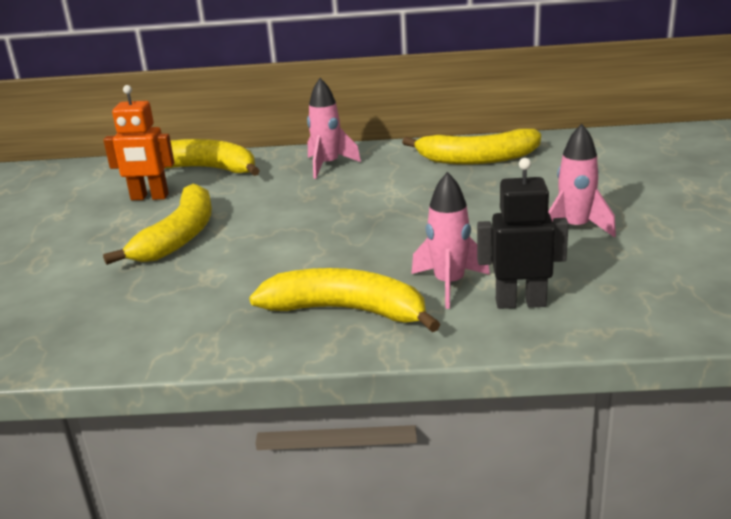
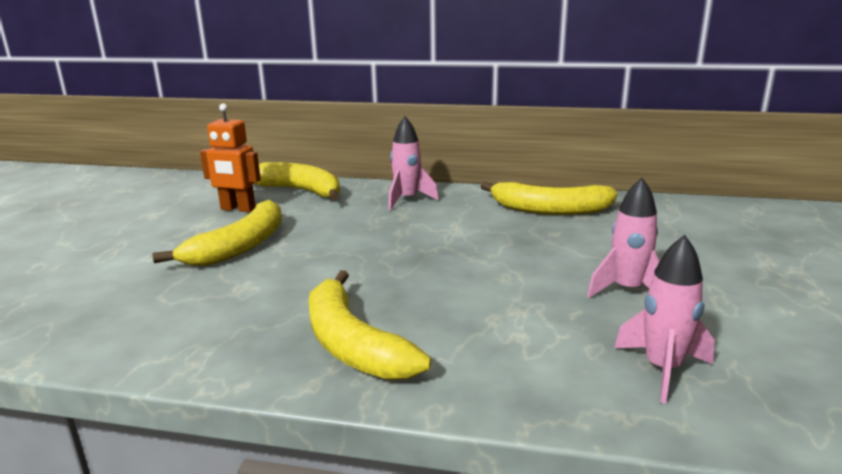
camera: 10 degrees right, 5 degrees down
(347, 310) = (352, 344): yellow banana -> yellow banana turned 150 degrees counterclockwise
(449, 284) = (470, 332): pink rocket -> pink rocket (662, 369)
(520, 303) = (540, 365): black robot -> none

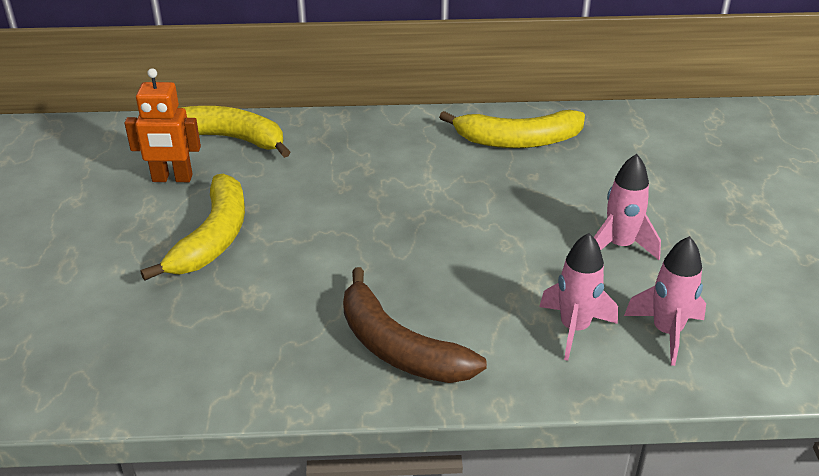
camera: 15 degrees left, 15 degrees up
(352, 344) = (398, 348): yellow banana -> brown banana
(407, 200) = (360, 141): pink rocket -> pink rocket (574, 329)

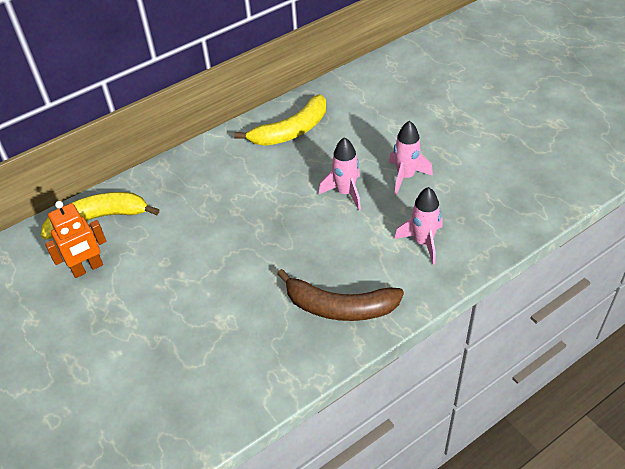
camera: 30 degrees left, 10 degrees up
(213, 238) = (159, 296): yellow banana -> none
(666, 332) = (470, 219): pink rocket -> pink rocket (345, 193)

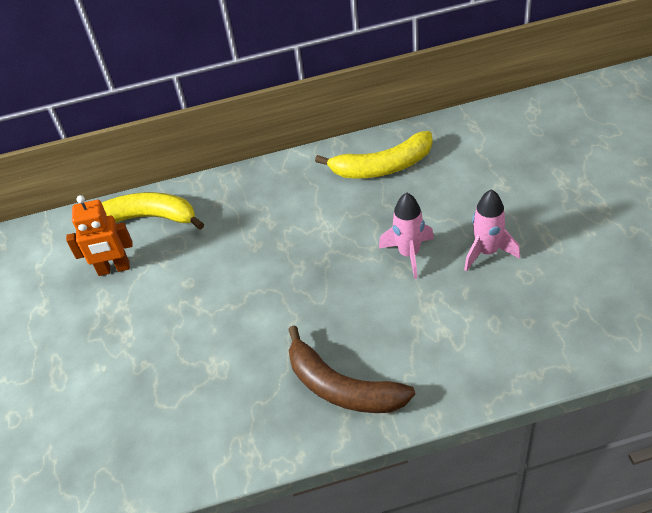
camera: 25 degrees right, 0 degrees up
(423, 242) = (470, 338): pink rocket -> none

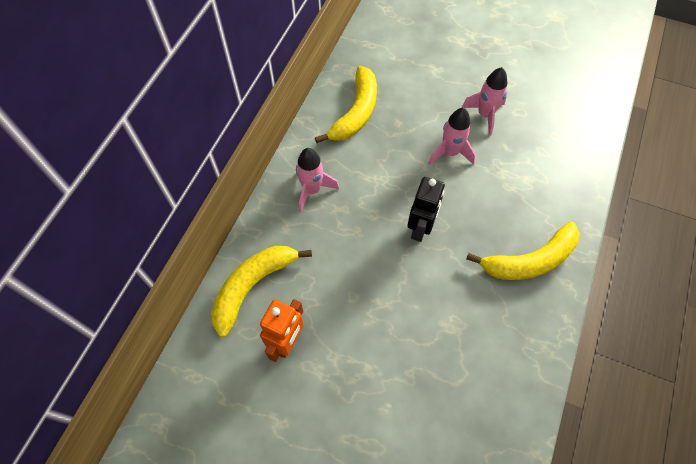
camera: 60 degrees left, 15 degrees up
(270, 193) = (312, 190): none -> pink rocket
(299, 284) = (420, 228): none -> black robot
(342, 388) = (530, 261): brown banana -> yellow banana

